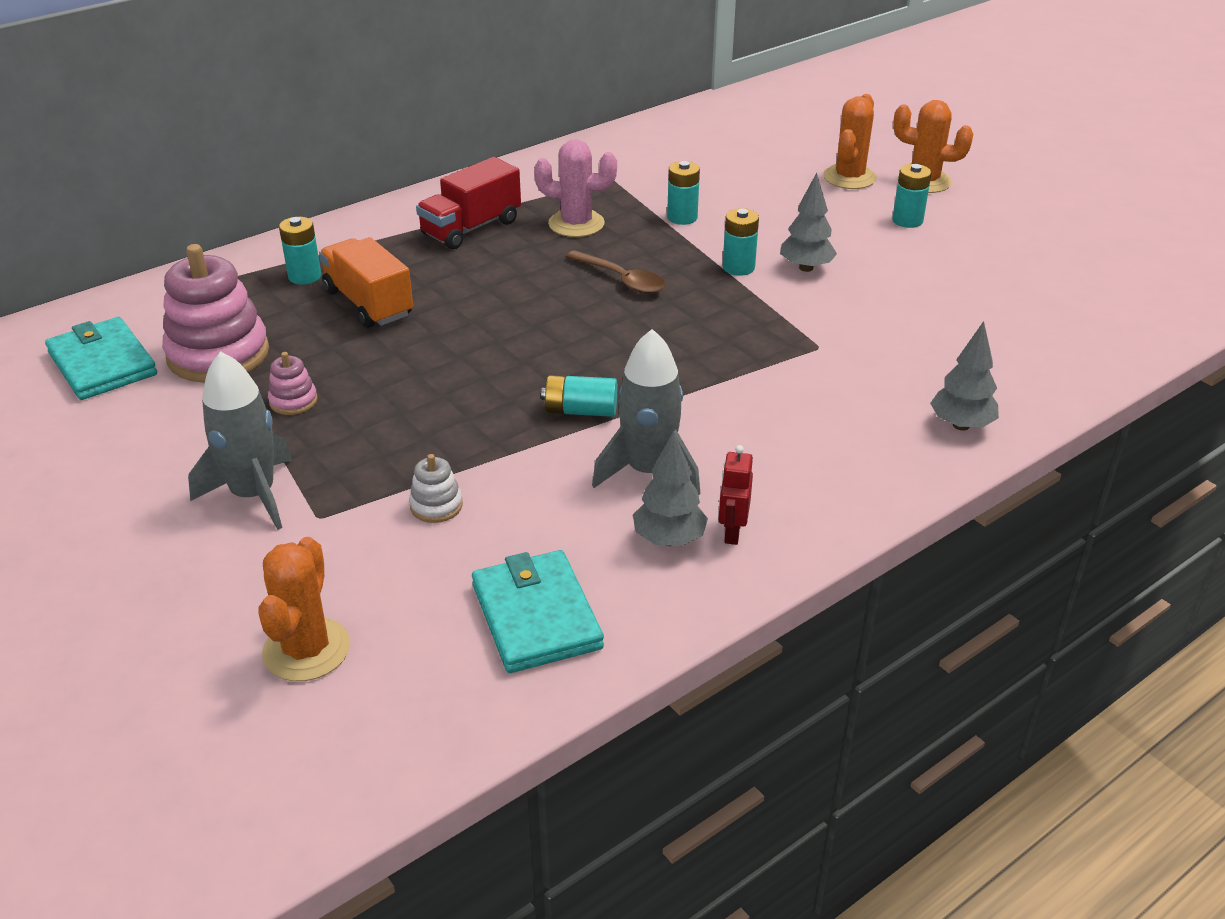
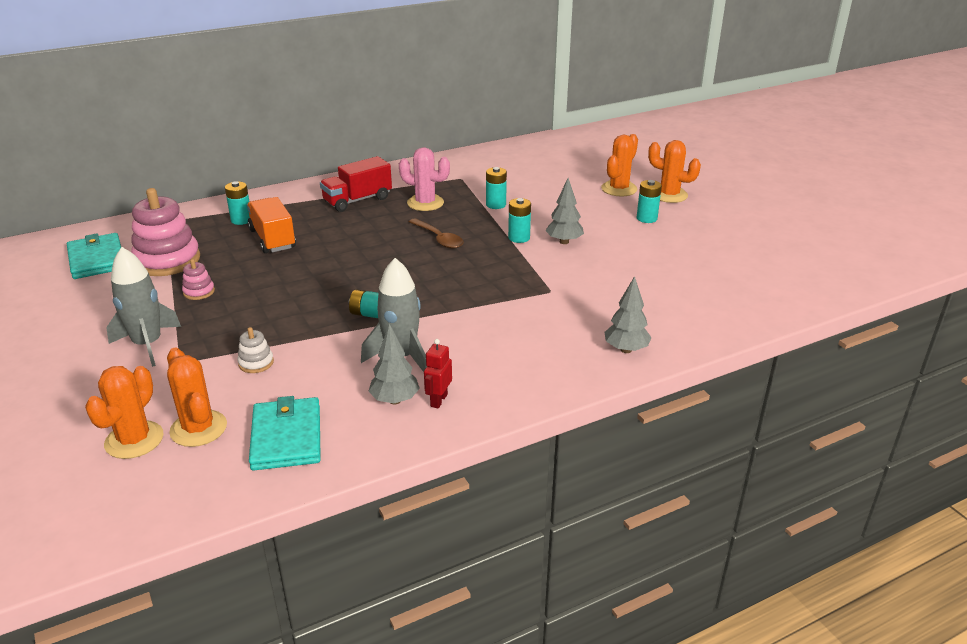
camera: 10 degrees right, 5 degrees down
(397, 619) = (198, 428): none -> orange cactus

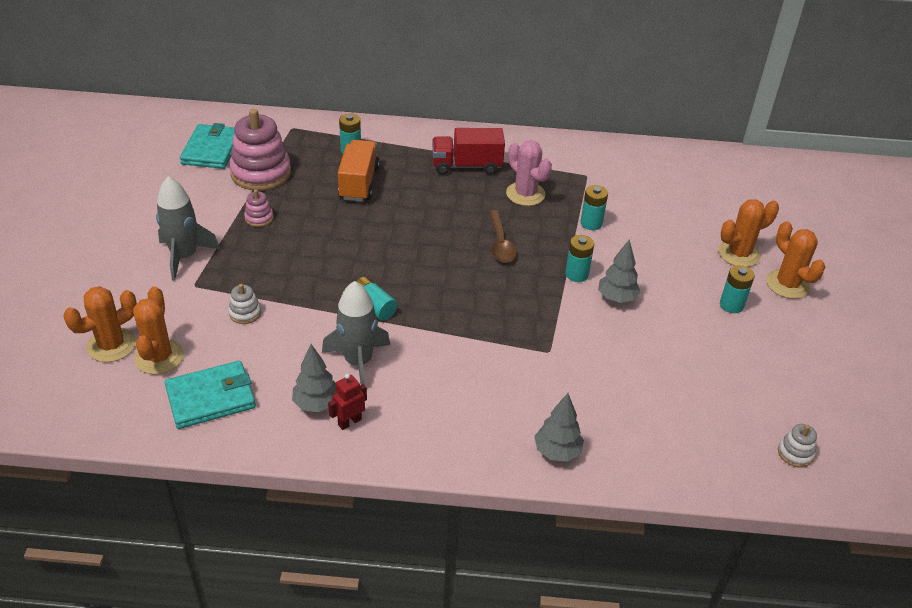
camera: 30 degrees right, 10 degrees up
(286, 437) = (211, 398): turquoise wallet -> turquoise wallet turned 45 degrees clockwise
(781, 284) = (795, 453): none -> white stacking toy

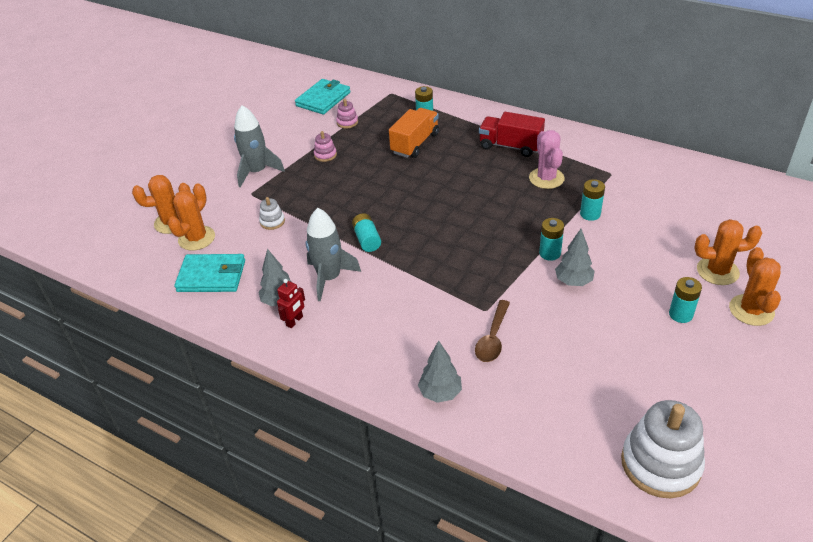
camera: 30 degrees right, 0 degrees up
(261, 173) = (347, 122): pink stacking toy -> pink stacking toy, size x0.45
(349, 422) = (295, 321): red robot -> red robot turned 135 degrees clockwise
(500, 243) = (499, 213): brown spoon -> brown spoon (493, 338)
(795, 453) = (660, 464): white stacking toy -> white stacking toy, size x2.21

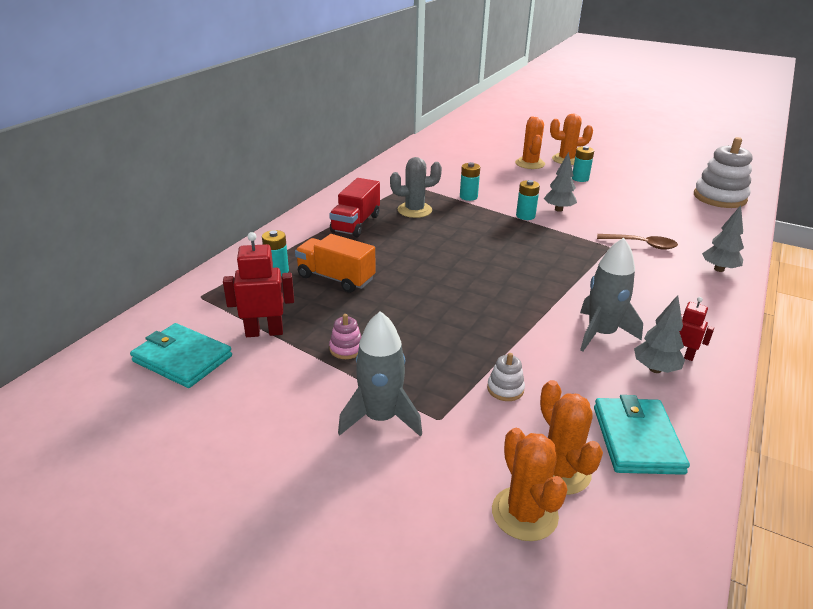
camera: 95 degrees left, 10 degrees down
(196, 238) = (559, 471): orange cactus -> orange cactus turned 45 degrees clockwise
(347, 122) = (264, 332): pink stacking toy -> red robot
(367, 239) = (527, 309): turquoise battery -> none
(546, 178) = (414, 210): pink cactus -> grey cactus

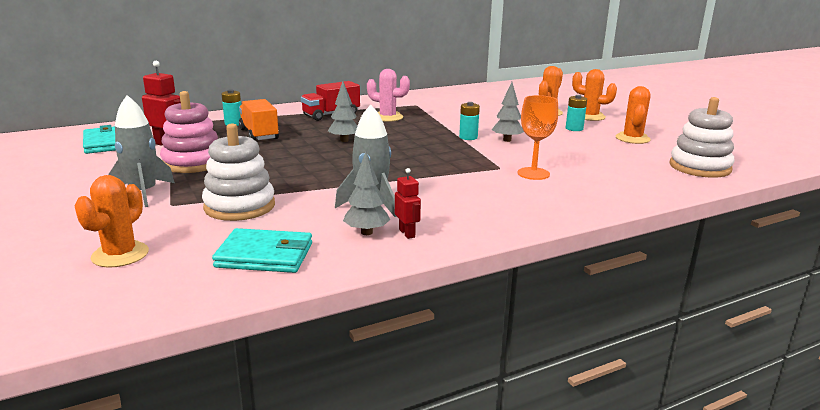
camera: 35 degrees right, 10 degrees down
(346, 349) = (193, 163): pink stacking toy -> pink stacking toy, size x2.21
(414, 210) = (387, 117): grey cactus -> pink cactus
(468, 197) = (446, 119): turquoise battery -> none
(505, 389) = (239, 206): white stacking toy -> white stacking toy, size x2.21
(559, 471) = (182, 248): orange cactus -> orange cactus (632, 138)
(637, 439) = (265, 255): turquoise wallet -> turquoise wallet turned 60 degrees clockwise
(641, 244) = (533, 173): brown spoon -> orange goblet
(719, 269) = (573, 204): grey tree -> grey tree (344, 140)

